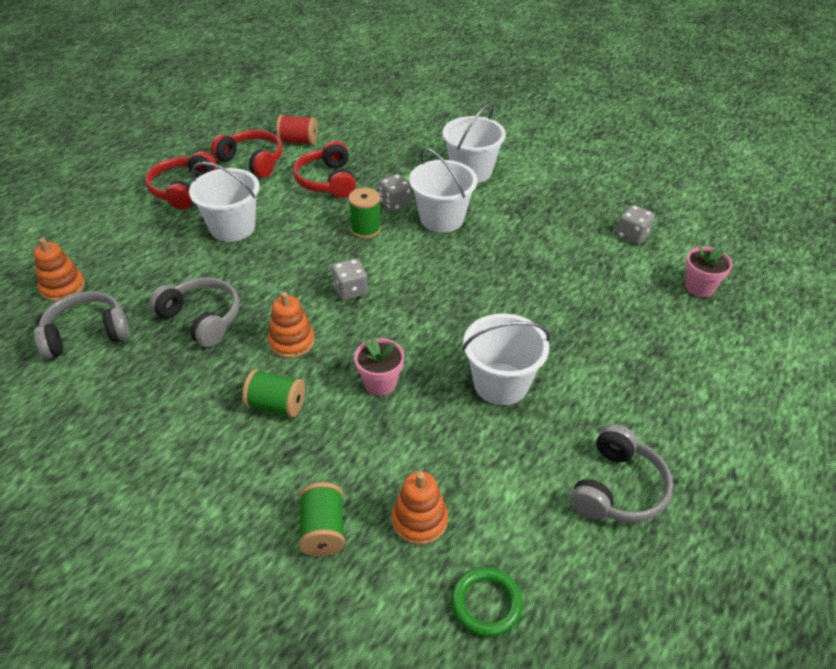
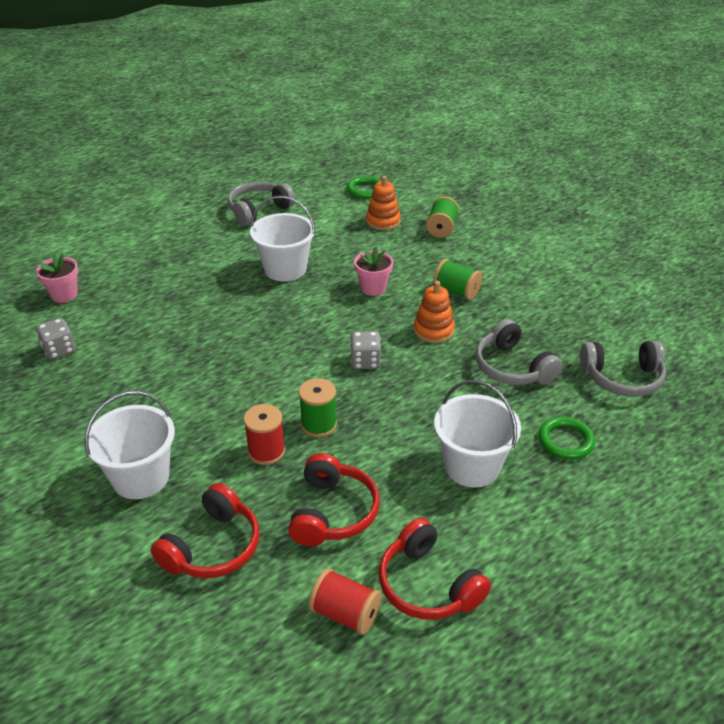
camera: 160 degrees left, 5 degrees down
(63, 288) = (662, 433): orange stacking toy -> none
(153, 262) = (565, 441): none -> green ring
(183, 189) = (535, 551): red headphones -> red headphones (212, 547)
(395, 203) = (266, 451): grey dice -> red spool
(442, 218) = (228, 417): white bucket -> none

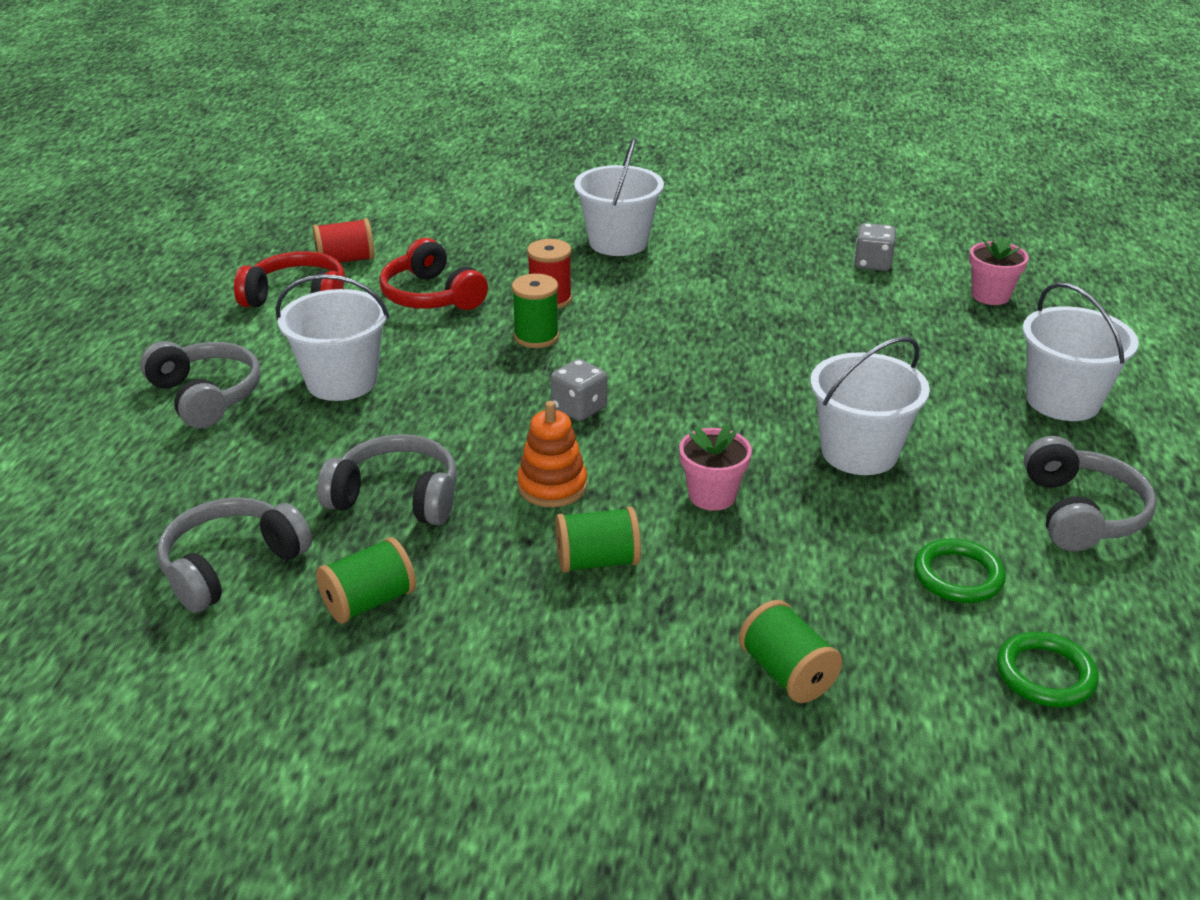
camera: 135 degrees right, 5 degrees down
(167, 239) = (1063, 401): none -> white bucket
(212, 547) = (494, 242): red headphones -> none
(383, 221) = (893, 621): orange stacking toy -> none
(565, 441) = (257, 452): green ring -> green ring (958, 576)
(568, 327) = (369, 602): none -> green spool
(569, 511) = (206, 396): none -> grey headphones

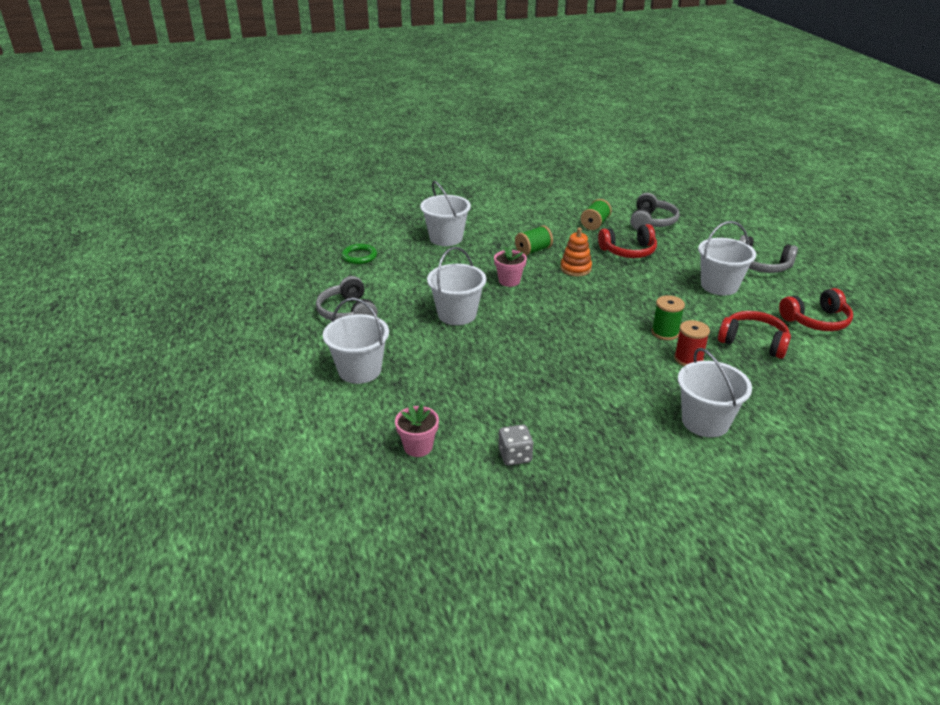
camera: 155 degrees right, 0 degrees up
(345, 260) = (838, 353): red spool -> none
(396, 497) = (628, 251): grey headphones -> red headphones
(579, 408) = (600, 301): grey dice -> none
(786, 673) = (446, 238): green spool -> white bucket
(958, 576) = (396, 277): green ring -> none

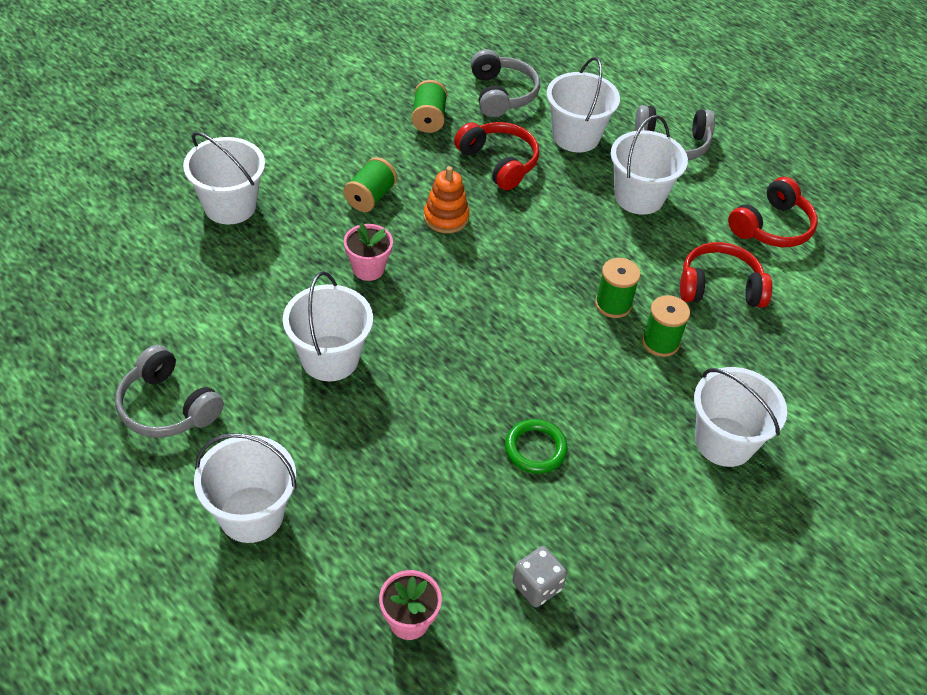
camera: 30 degrees left, 15 degrees up
(359, 256) = (116, 283): green ring -> green ring (535, 449)
(628, 251) = (499, 162): red headphones -> red headphones turned 90 degrees counterclockwise
(688, 359) = (660, 342): red spool -> green spool
(691, 249) = (576, 136): none -> white bucket

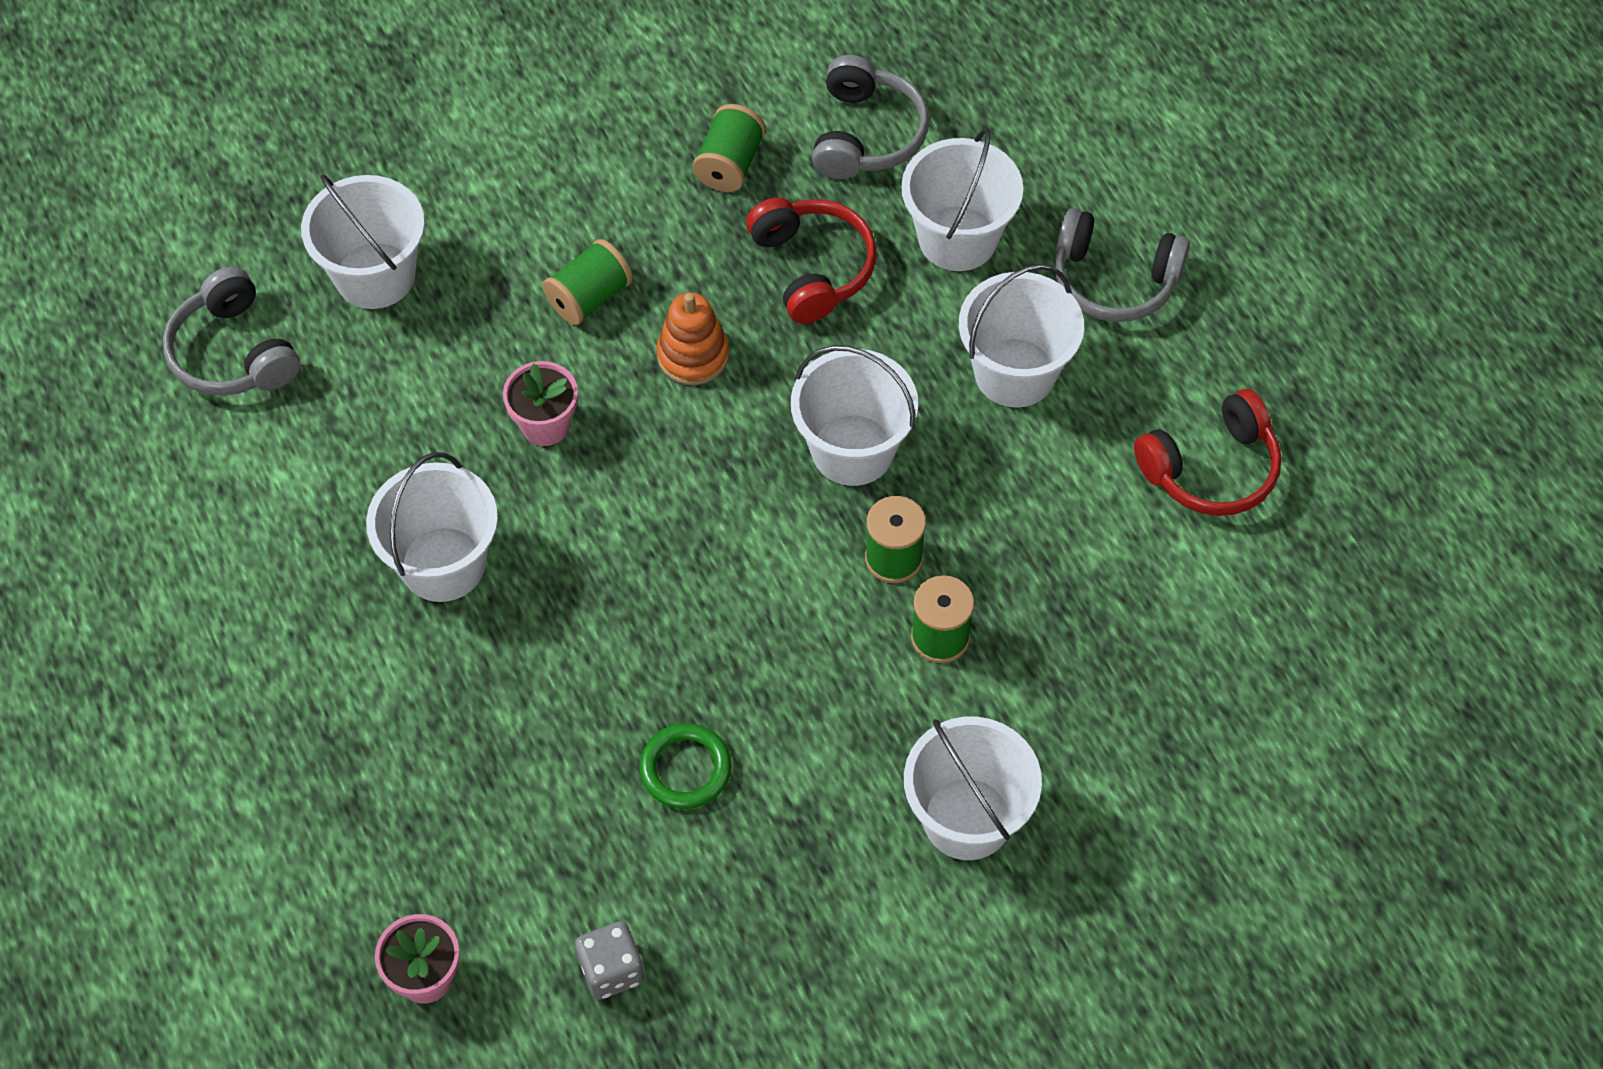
camera: 20 degrees right, 10 degrees up
(167, 407) = (200, 594): grey headphones -> grey headphones (233, 353)
(251, 514) = (267, 780): white bucket -> white bucket (852, 450)
(719, 287) = (1075, 561): red headphones -> none

